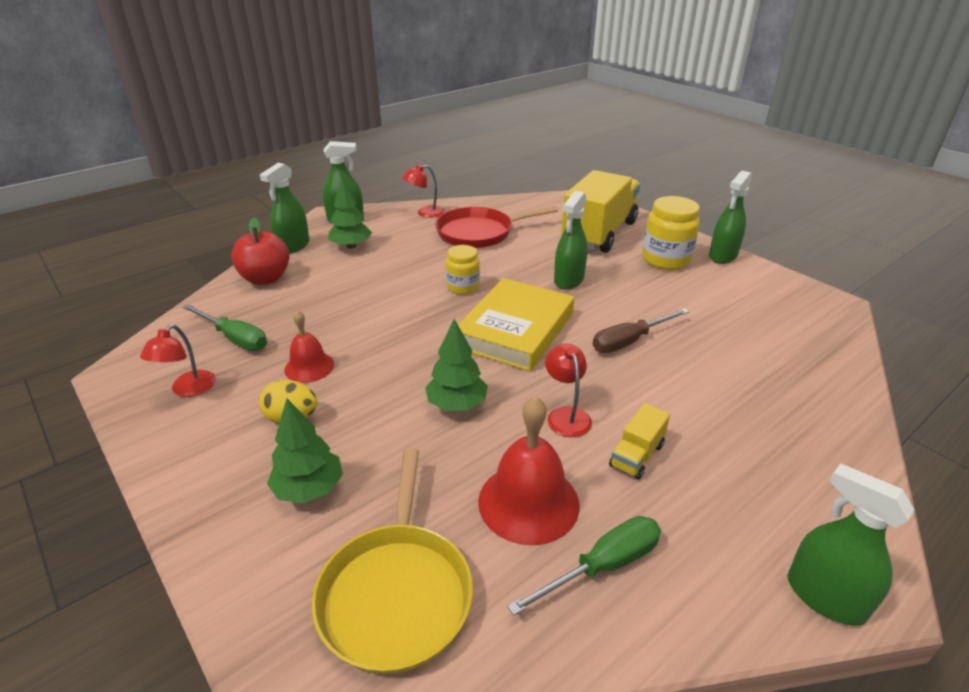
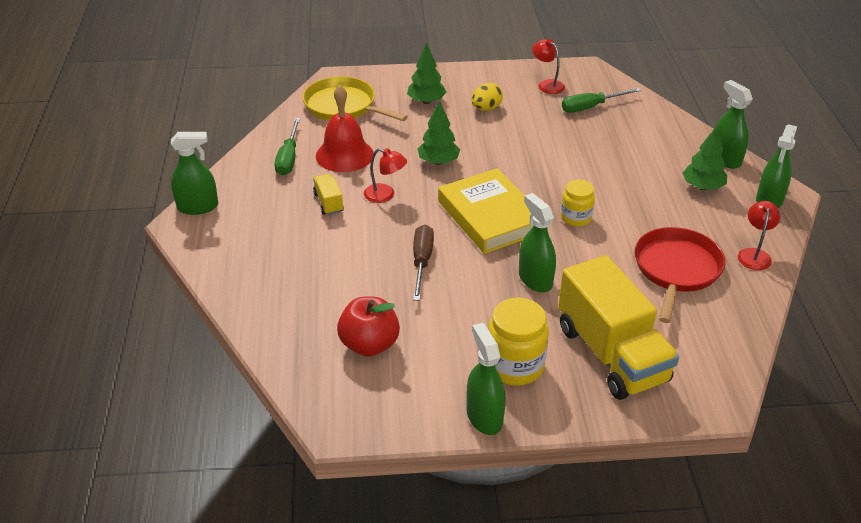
camera: 125 degrees right, 5 degrees up
(265, 279) = (671, 134): red apple -> red apple (369, 344)
(309, 367) = (531, 124): red bell -> none

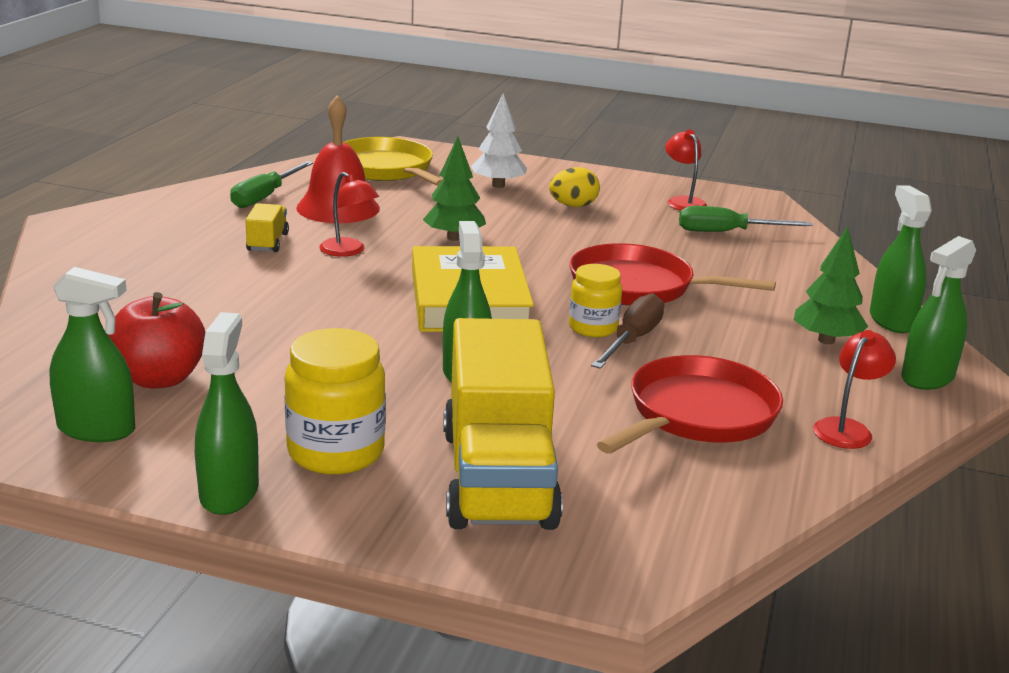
camera: 20 degrees right, 15 degrees down
(198, 207) = (106, 213): green spray bottle -> green spray bottle (96, 429)
(422, 262) = (325, 319): brown screwdriver -> brown screwdriver (632, 340)
(426, 101) = (498, 185): green tree -> white tree
(575, 173) = (638, 286): none -> red pan

